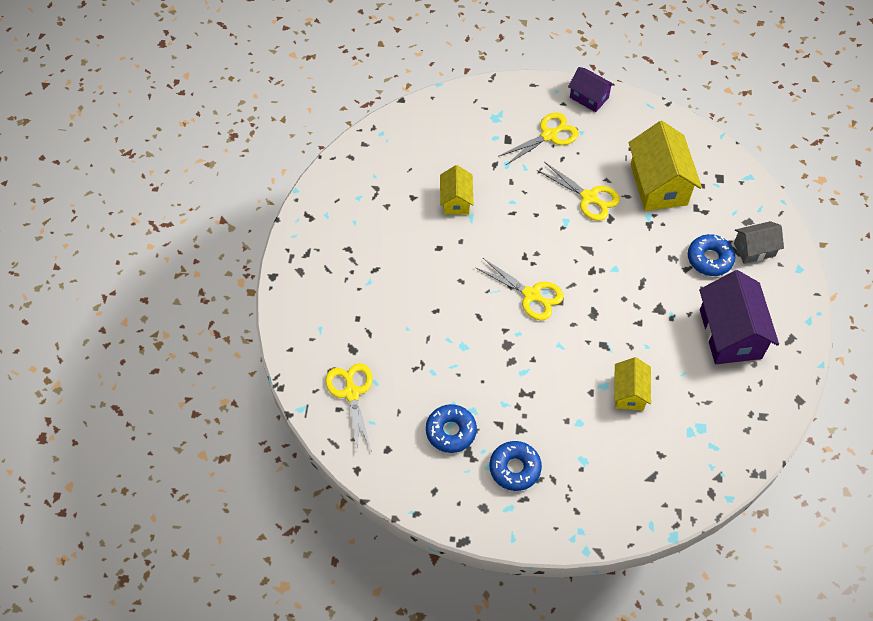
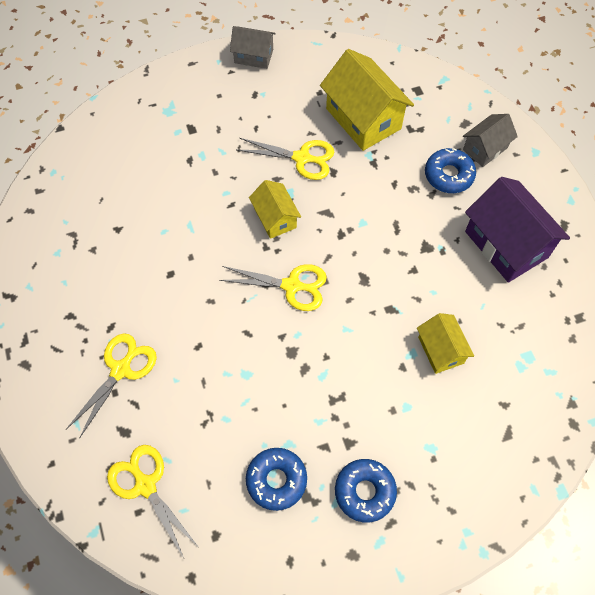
camera: 25 degrees left, 5 degrees up
(456, 200) = (166, 214): yellow house -> yellow house (275, 218)
(549, 135) = (232, 109): yellow scissors -> yellow scissors (121, 369)
(589, 97) = (253, 56): purple house -> grey house

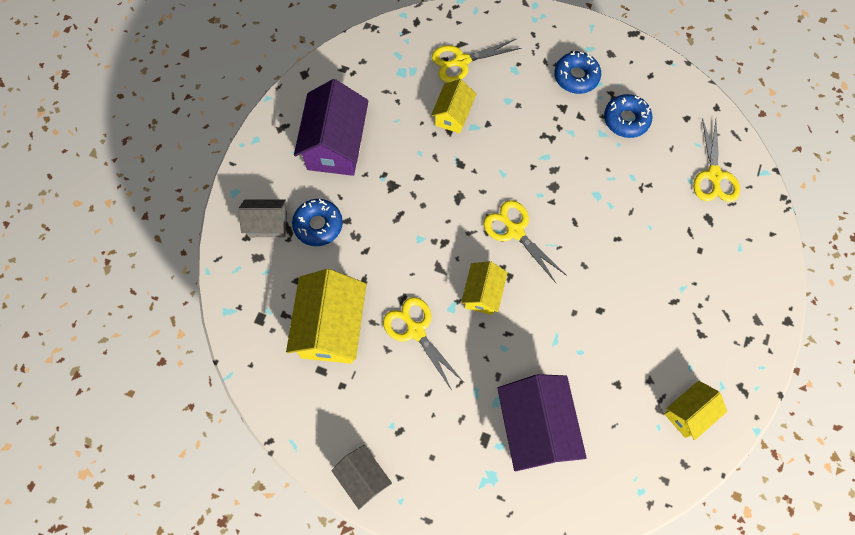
camera: 140 degrees left, 5 degrees up
(46, 247) = (688, 413): none -> yellow house
(121, 369) = (685, 263): yellow scissors -> yellow scissors (461, 61)
(160, 159) = (535, 427): none -> purple house

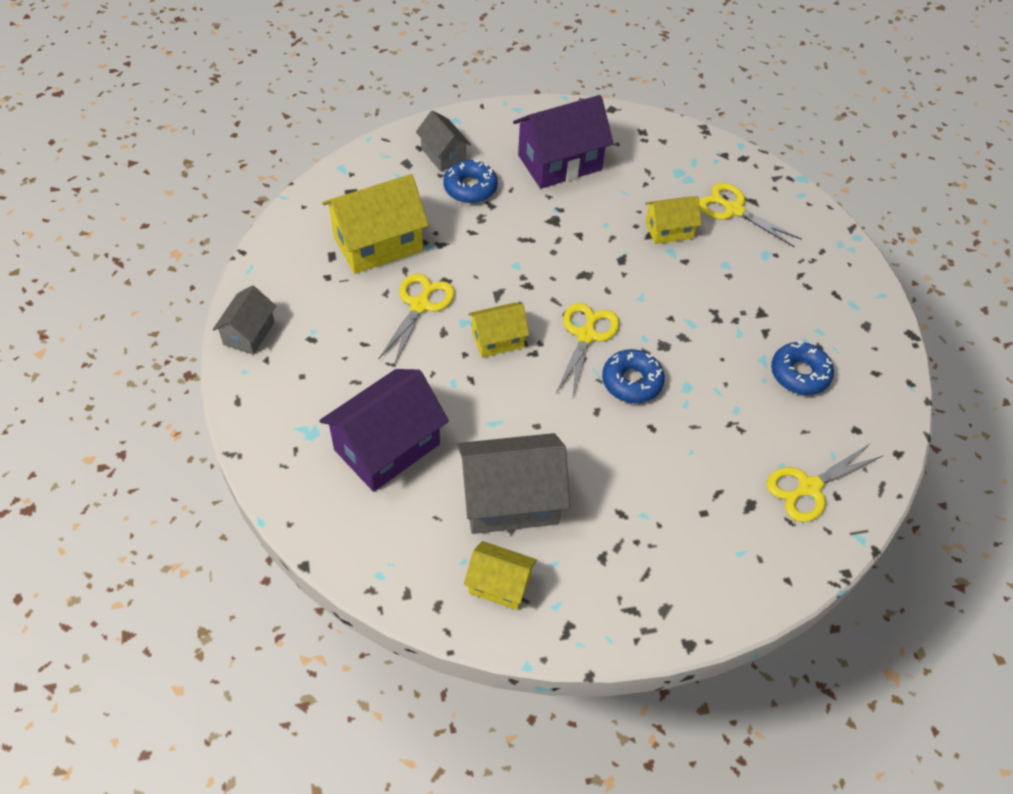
camera: 55 degrees right, 15 degrees down
(576, 77) = (808, 308): blue donut -> blue donut (632, 382)
(626, 367) = (510, 500): none -> grey house

